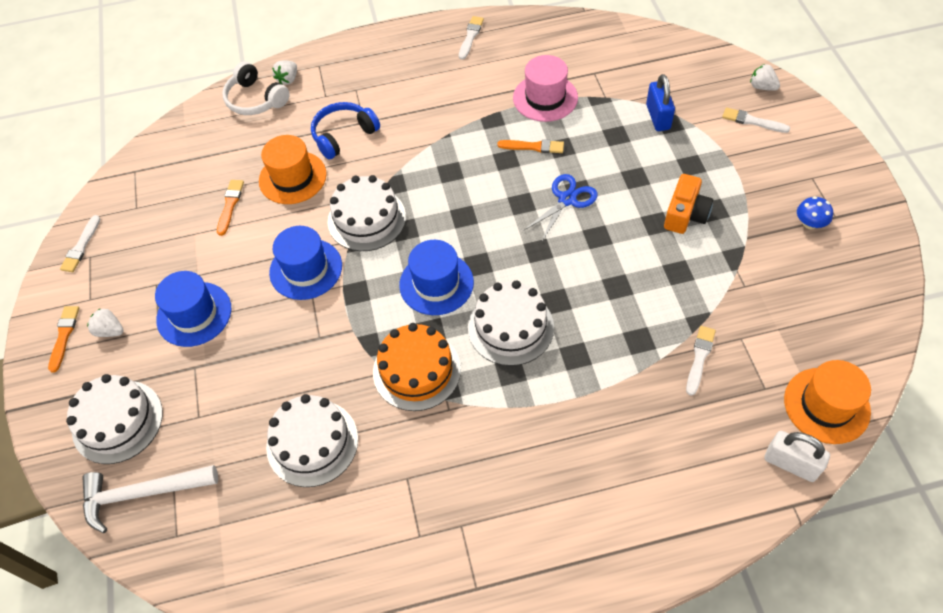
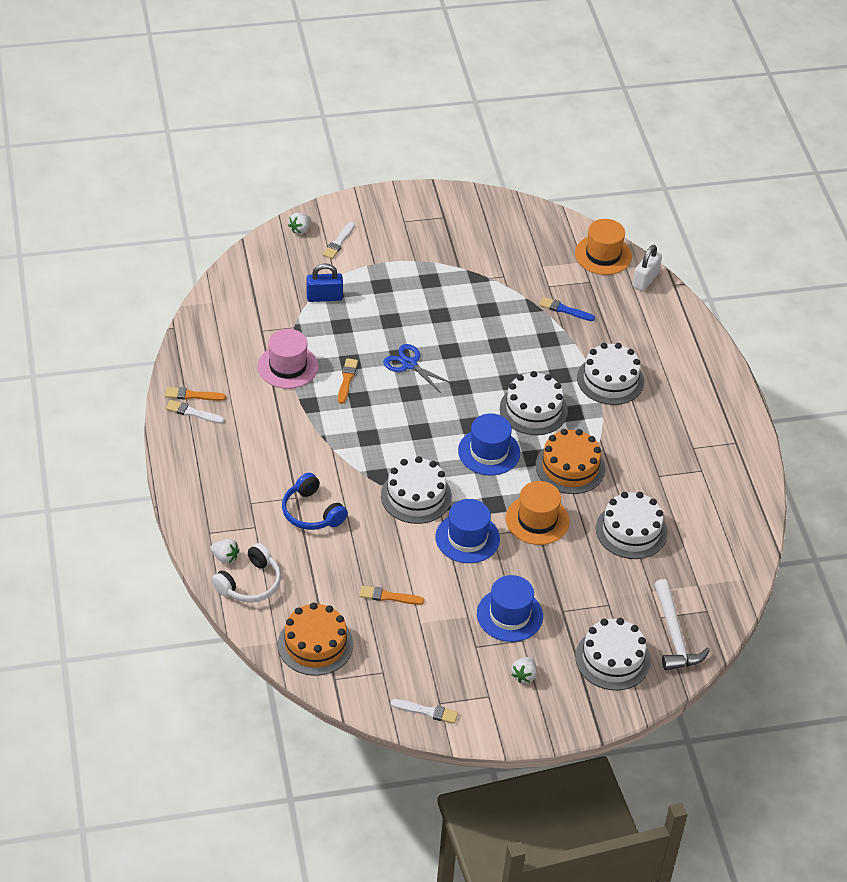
camera: 95 degrees left, 10 degrees down
(64, 336) = (527, 710): orange brush -> orange brush (192, 395)
(177, 153) = (315, 644): none -> orange cake
(292, 177) = (360, 550): orange hat -> orange hat (537, 520)
(577, 416) = (610, 380): none -> white cake
(685, 214) = (433, 297): orange camera -> none
(699, 358) = (564, 310): white brush -> blue brush
(810, 223) = (449, 231): blue mushroom -> none

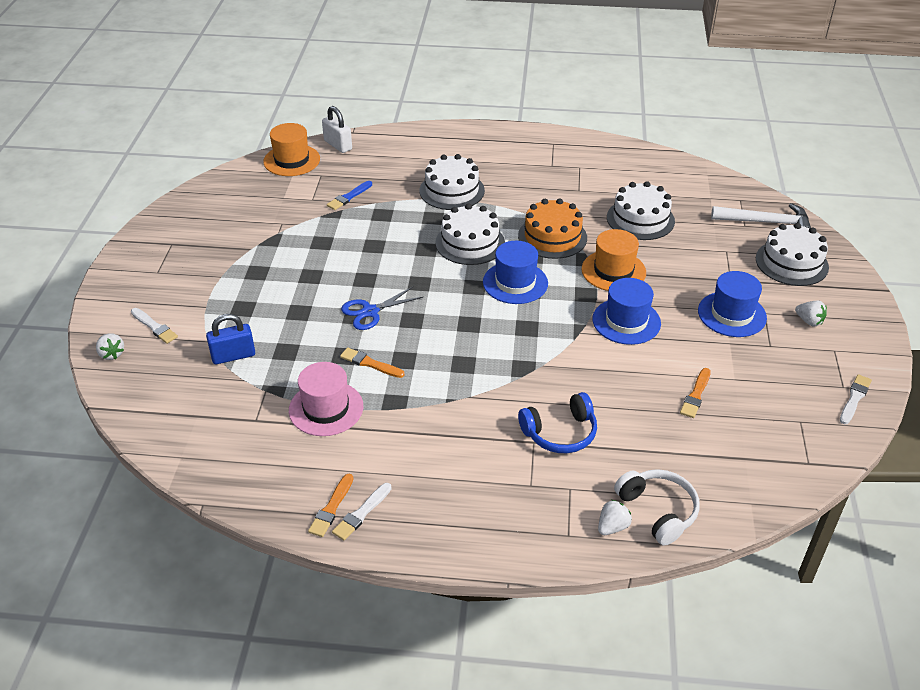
camera: 70 degrees left, 5 degrees down
(315, 644) = (757, 469): orange cake -> none
(324, 297) = (233, 356): blue padlock -> blue padlock turned 60 degrees clockwise
(416, 496) = (559, 345): white cake -> none

